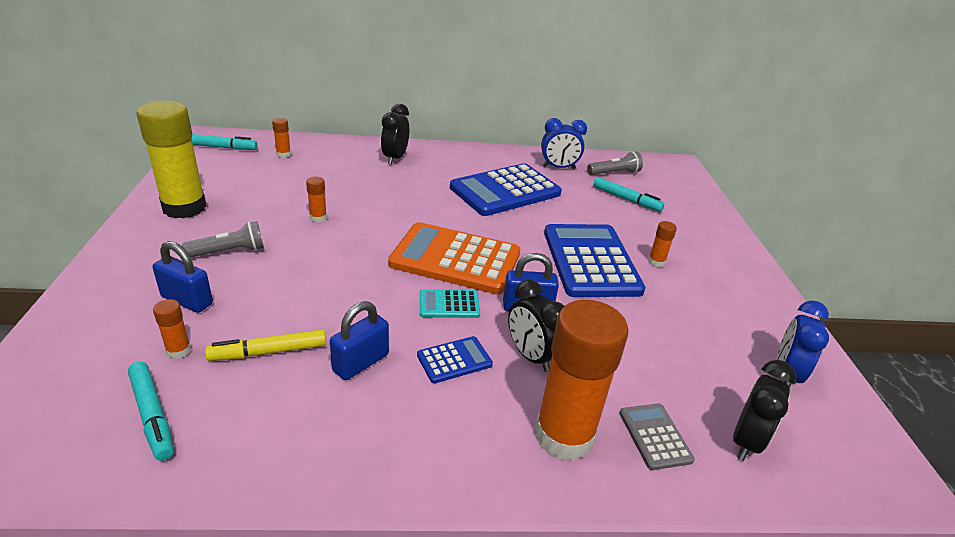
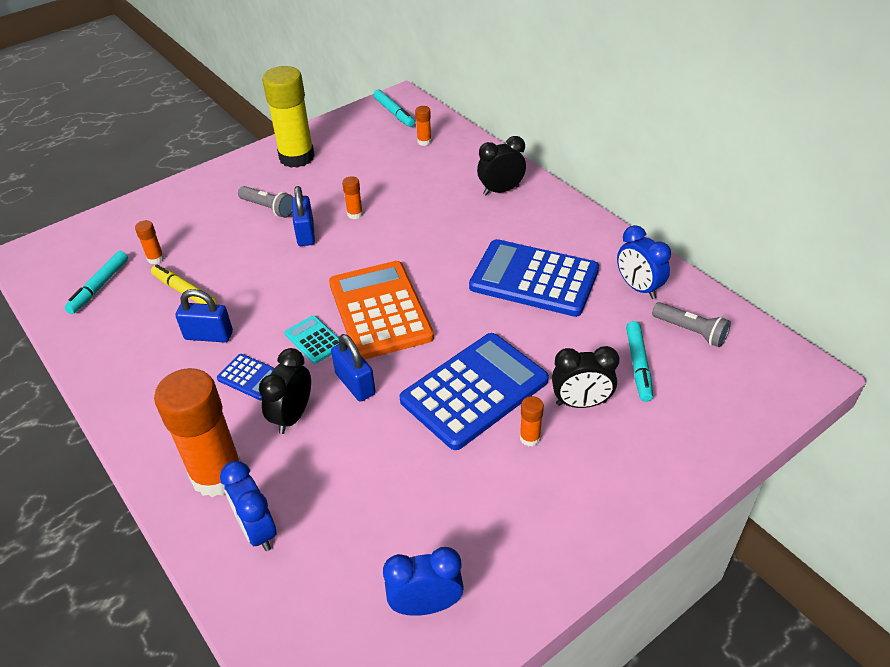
camera: 60 degrees right, 10 degrees up
(187, 300) = (202, 229): blue padlock -> blue padlock (305, 234)
(655, 436) = (257, 530): grey calculator -> blue clock
(746, 441) = (299, 597): black clock -> black clock (581, 403)

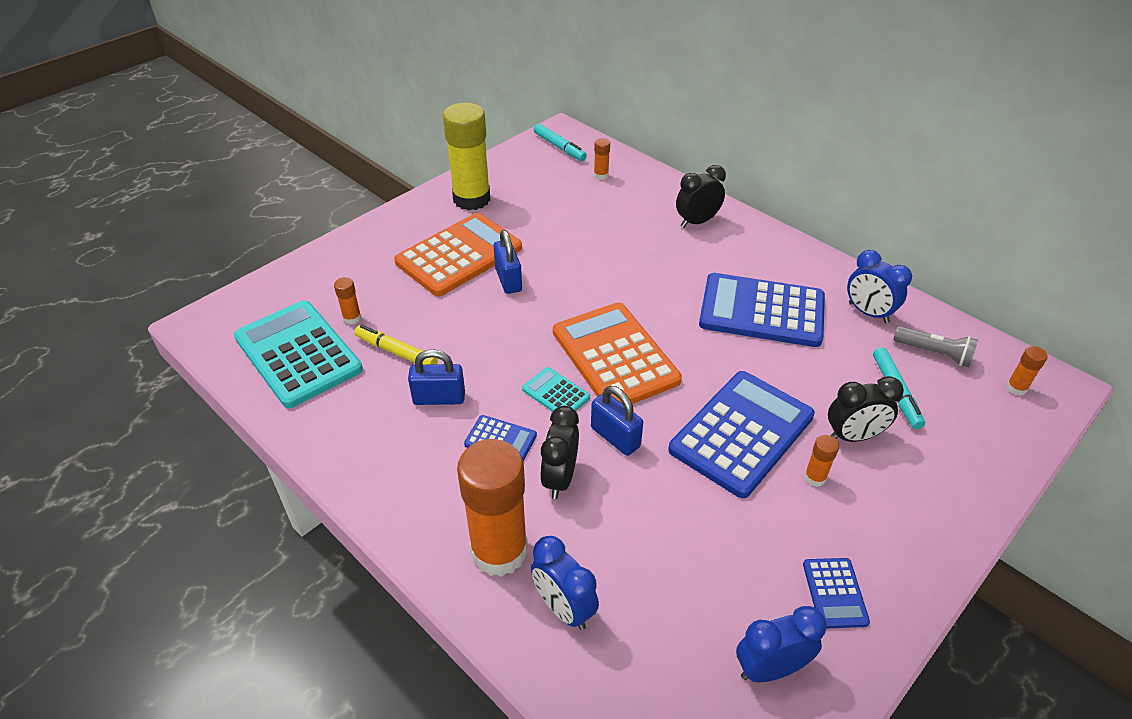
camera: 10 degrees left, 0 degrees up
(99, 287) = (298, 354): turquoise marker -> turquoise calculator
(268, 208) = (459, 255): grey flashlight -> orange calculator
(355, 214) = (554, 256): orange glue stick -> orange glue stick (1016, 388)
(511, 545) = (834, 593): none -> blue calculator

